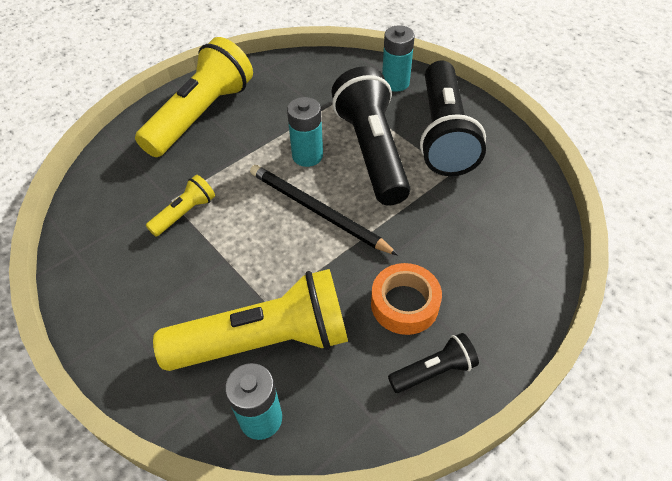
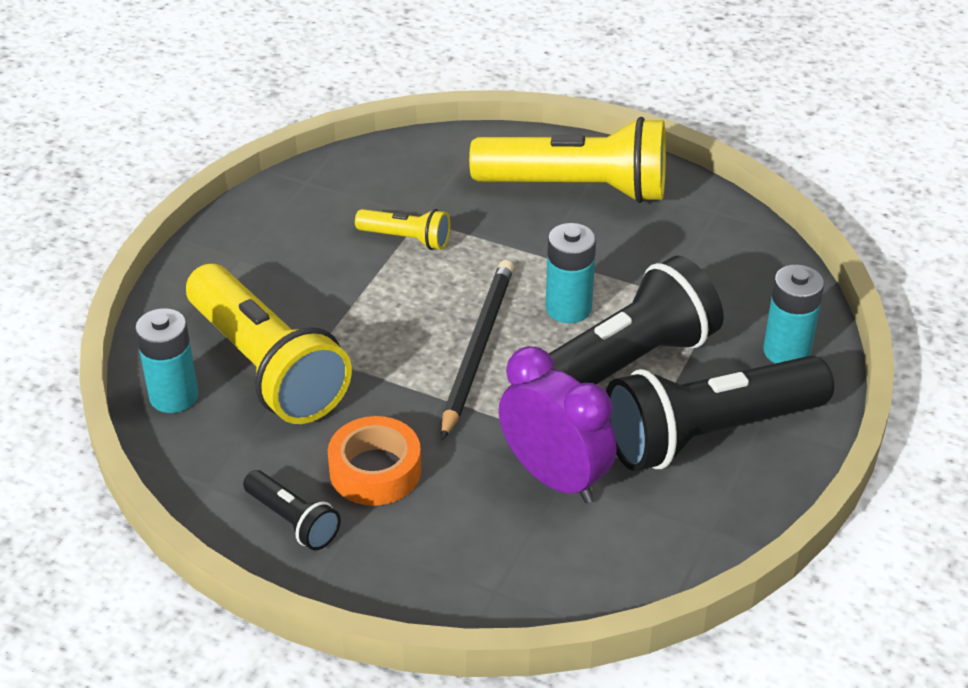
camera: 65 degrees right, 10 degrees down
(450, 211) = (554, 477): none -> purple clock

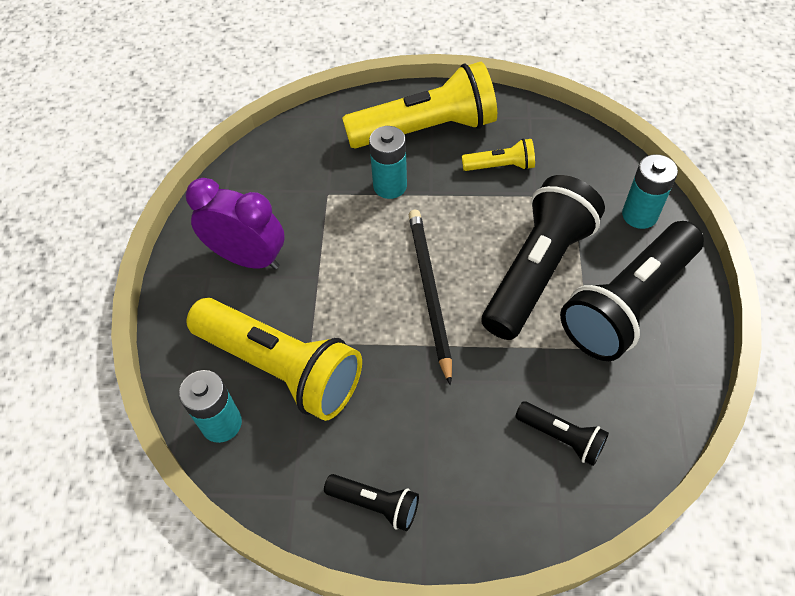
camera: 20 degrees left, 15 degrees up
(375, 470) = (413, 431): orange tape -> none
(407, 239) = (327, 214): yellow flashlight -> yellow flashlight (501, 166)
(541, 533) = (562, 437): none -> black flashlight
(554, 477) = (545, 384): purple clock -> purple clock (248, 258)
(568, 308) = (474, 233): turquoise battery -> turquoise battery (390, 186)

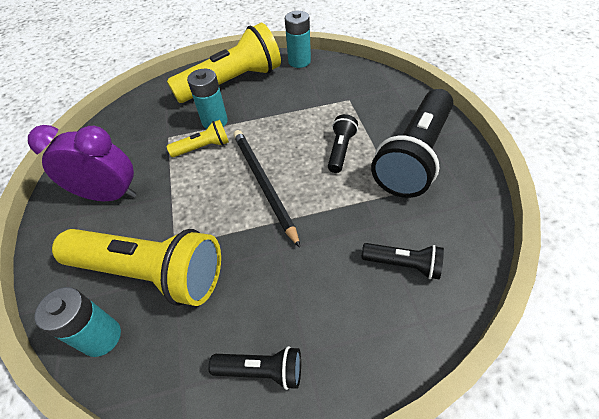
camera: 15 degrees left, 5 degrees down
(501, 166) = (292, 93): yellow flashlight -> yellow flashlight (203, 147)
(537, 270) = (341, 150): black flashlight -> black flashlight, size x0.47
(639, 215) = (398, 100): turquoise battery -> turquoise battery (299, 61)

